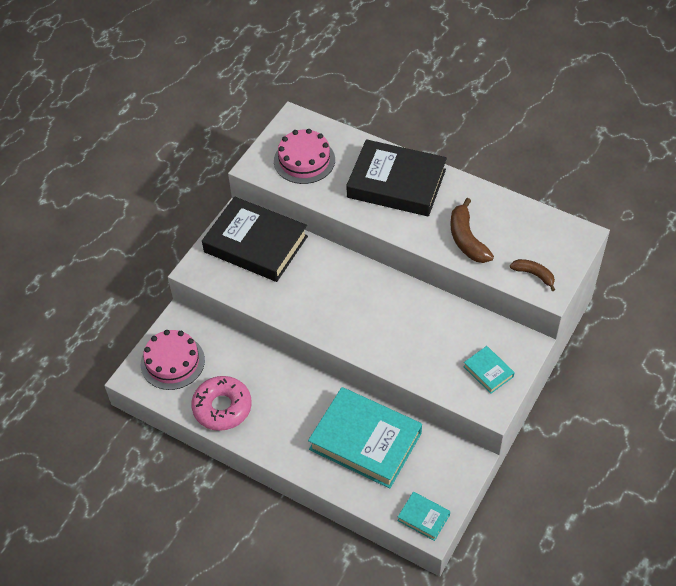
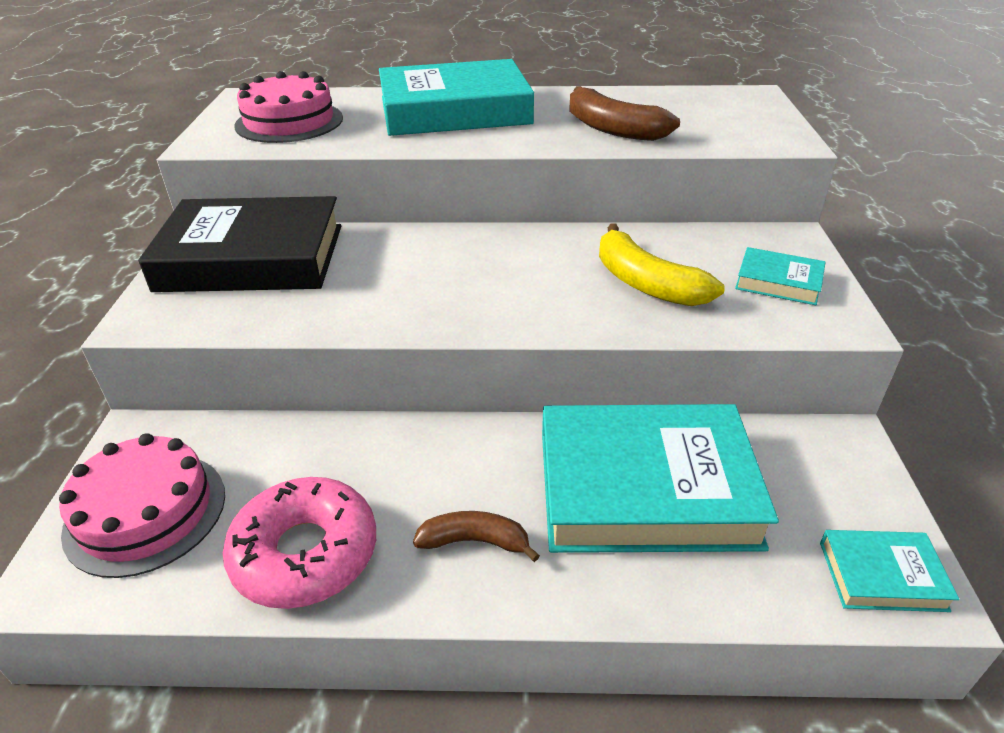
camera: 30 degrees left, 15 degrees down
(396, 183) = (454, 110): black book -> turquoise book
(425, 344) = (646, 283): none -> yellow banana
(534, 275) = (746, 133): brown banana -> brown banana (475, 541)

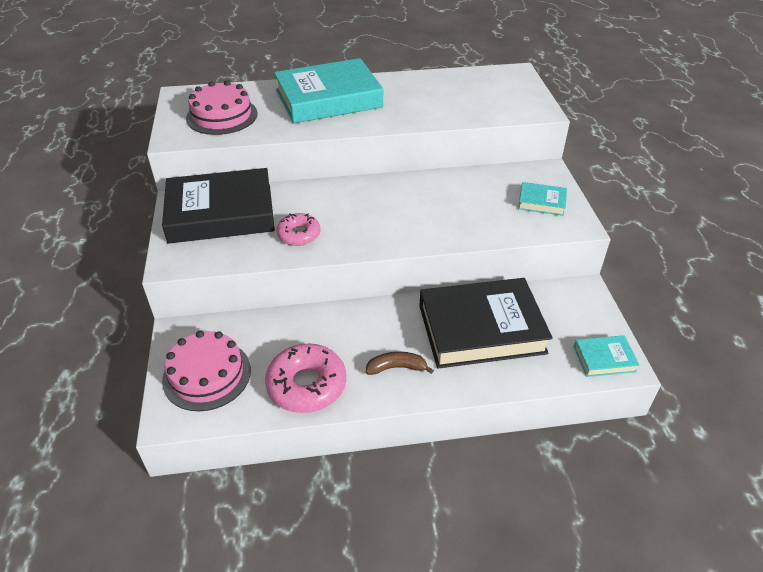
camera: 10 degrees left, 5 degrees up
(358, 297) = (299, 234): none -> pink donut
(612, 128) = (433, 108): brown banana -> none
(645, 488) = (481, 329): turquoise book -> black book
(646, 283) = (467, 210): yellow banana -> none

